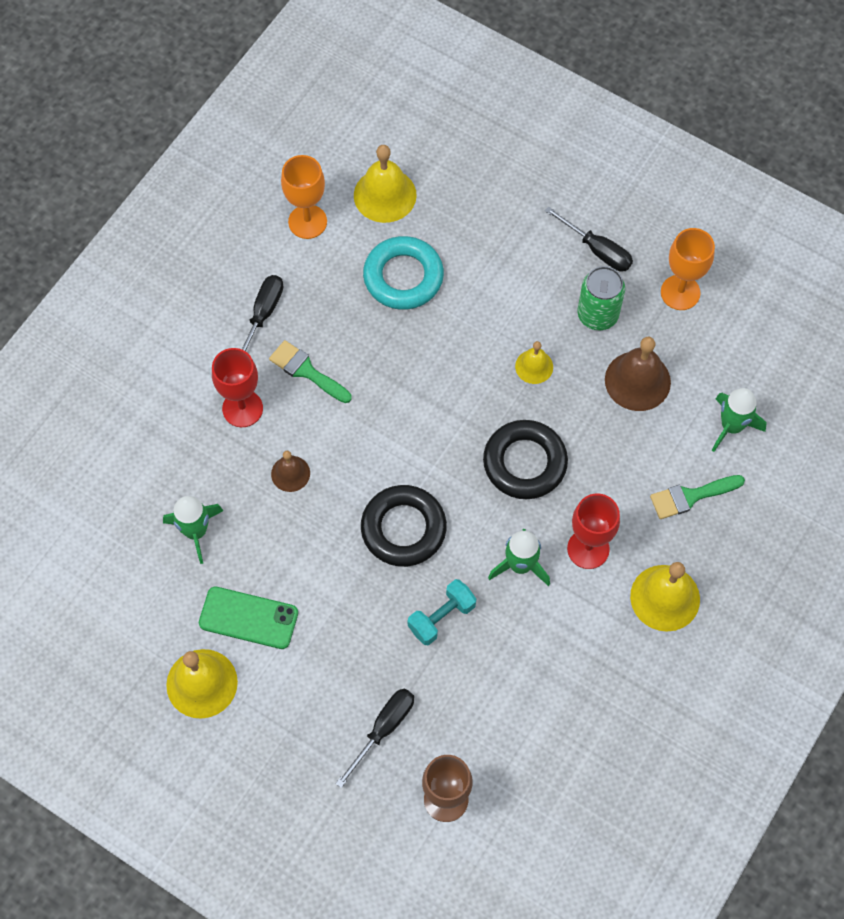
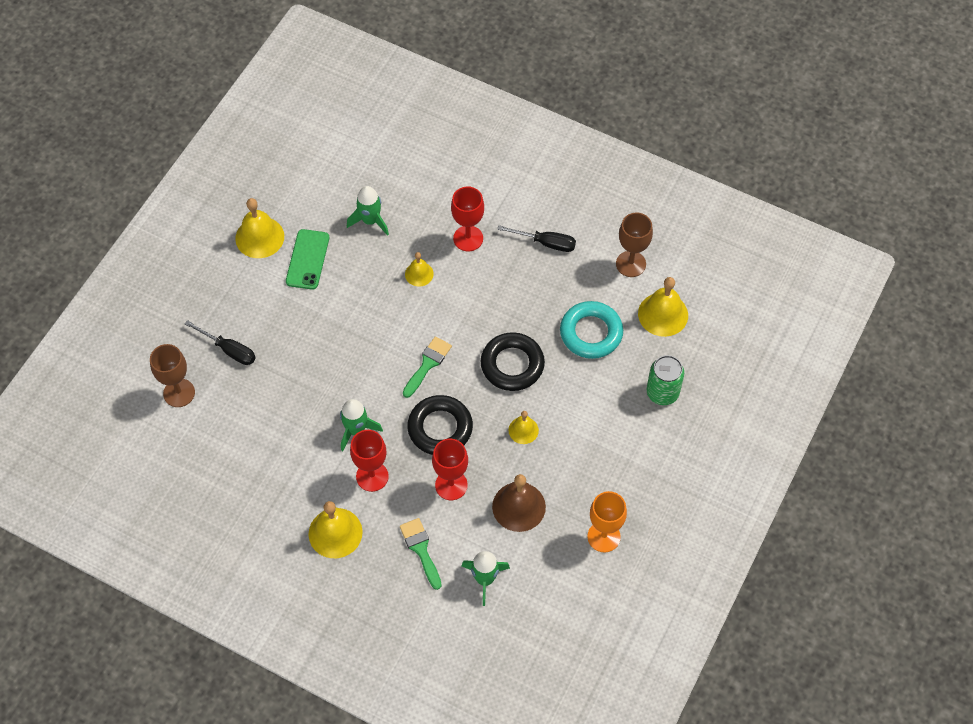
camera: 85 degrees right, 5 degrees down
(290, 473) = (419, 274): brown bell -> yellow bell
(306, 371) = (502, 276): green brush -> green brush (427, 364)
(307, 222) = (630, 264): orange goblet -> brown goblet
(403, 529) = (380, 350): black ring -> black ring (512, 365)
(441, 617) = (313, 380): turquoise dumbbell -> none
(597, 250) = (635, 471): black screwdriver -> none
(597, 315) = (575, 474): green can -> green can (662, 392)
(605, 455) = (451, 485): none -> red goblet

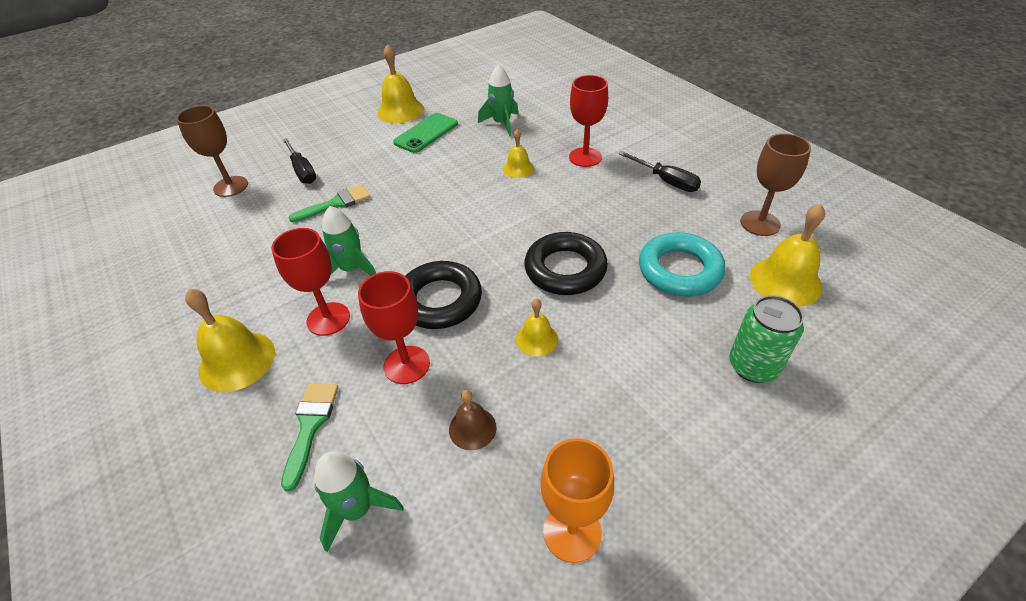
camera: 30 degrees right, 15 degrees down
(427, 364) = (472, 238): green brush -> green brush (336, 204)
(519, 506) = (472, 428): brown bell -> brown bell, size x0.58

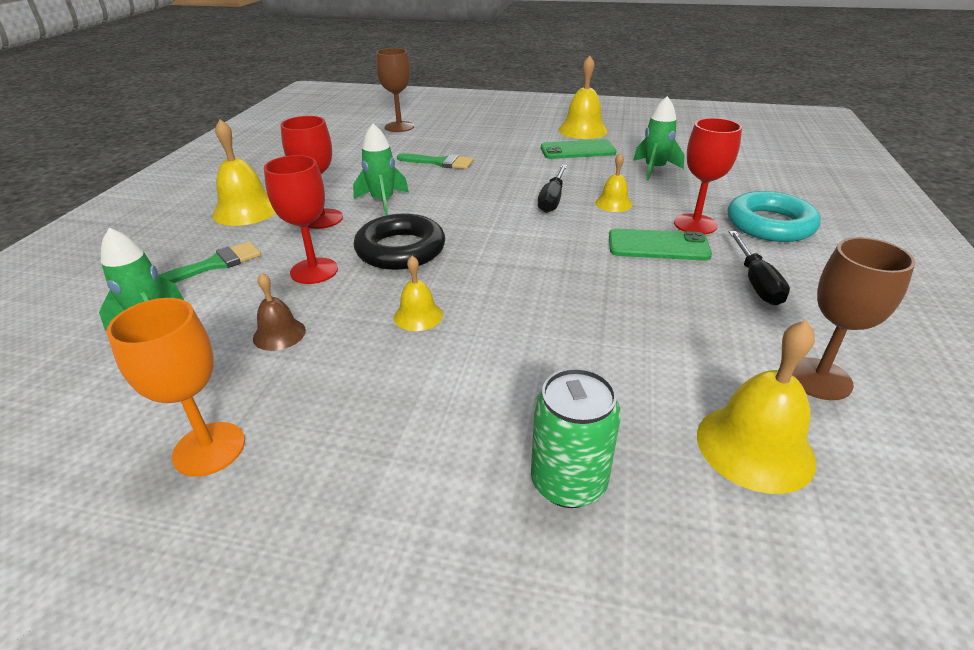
camera: 45 degrees right, 10 degrees down
(302, 171) = (453, 136): black screwdriver -> black screwdriver (552, 199)
(565, 269) = (526, 287): black ring -> none
(589, 187) = (658, 246): none -> green phone
(679, 270) = (636, 355): turquoise ring -> turquoise ring (770, 224)

